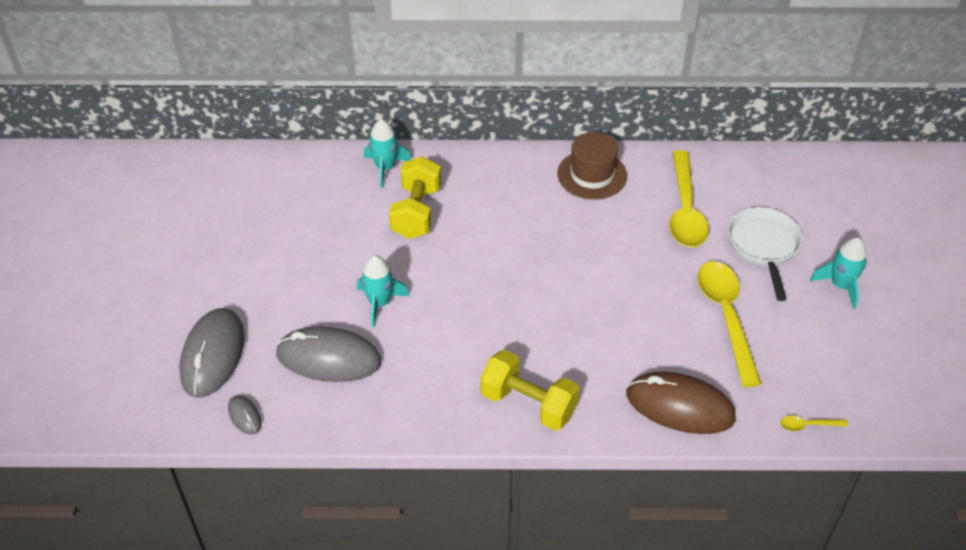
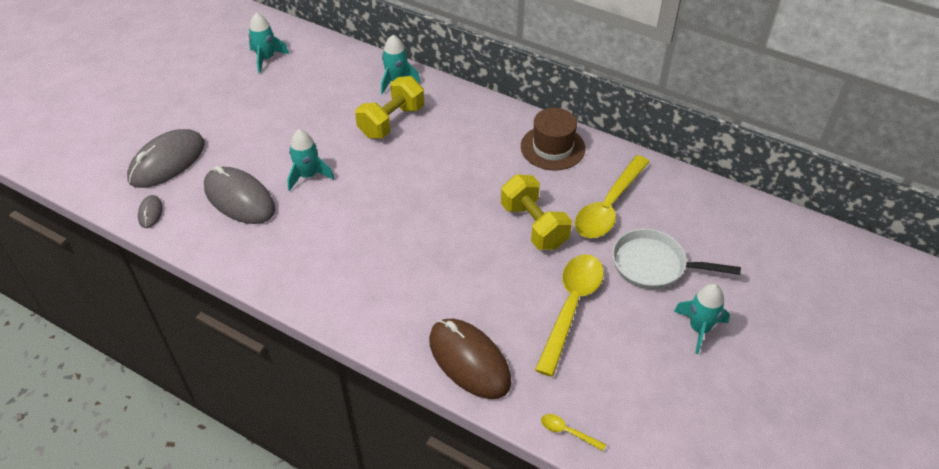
camera: 30 degrees right, 0 degrees up
(222, 198) = (266, 58): none -> turquoise rocket
(528, 404) = (351, 300): yellow dumbbell -> yellow dumbbell (534, 226)
(763, 247) = (654, 265): white pan -> white pan turned 105 degrees counterclockwise

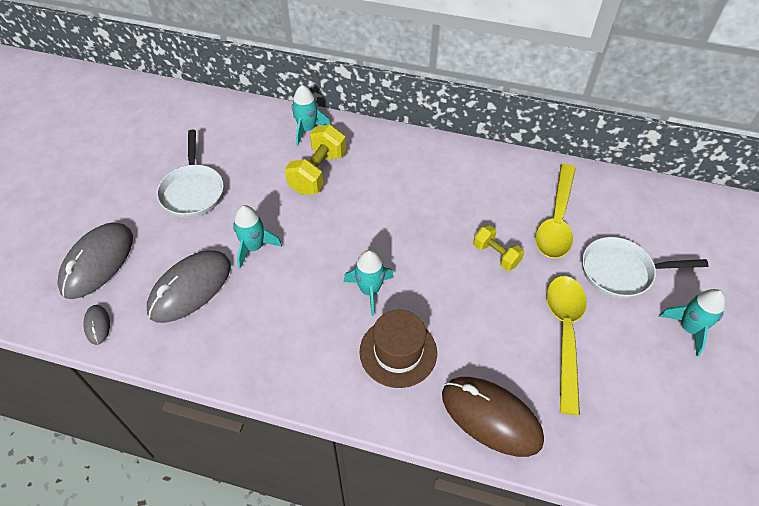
camera: 15 degrees left, 5 degrees up
(239, 199) = (190, 288): grey mouse -> grey mouse turned 75 degrees counterclockwise
(266, 58) = (167, 129): turquoise rocket -> turquoise rocket (369, 291)
(270, 117) = (193, 191): none -> white pan
(534, 226) = (496, 255): yellow dumbbell -> yellow dumbbell, size x0.62
(552, 147) = (481, 170): brown hat -> brown hat (398, 352)
(567, 432) = (616, 472): yellow spoon -> none

